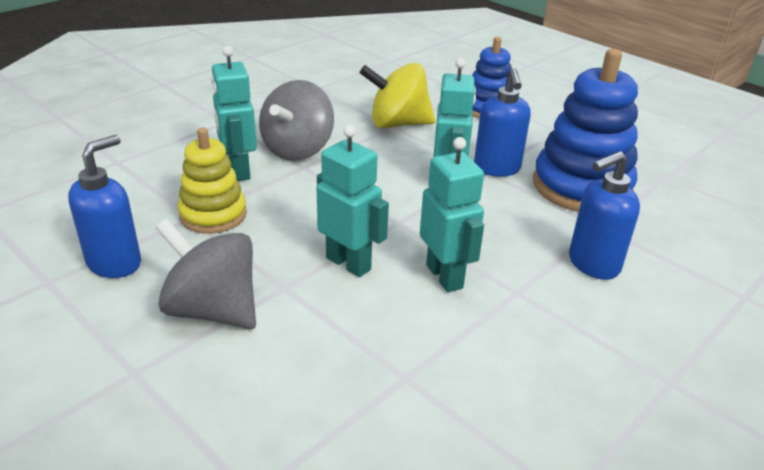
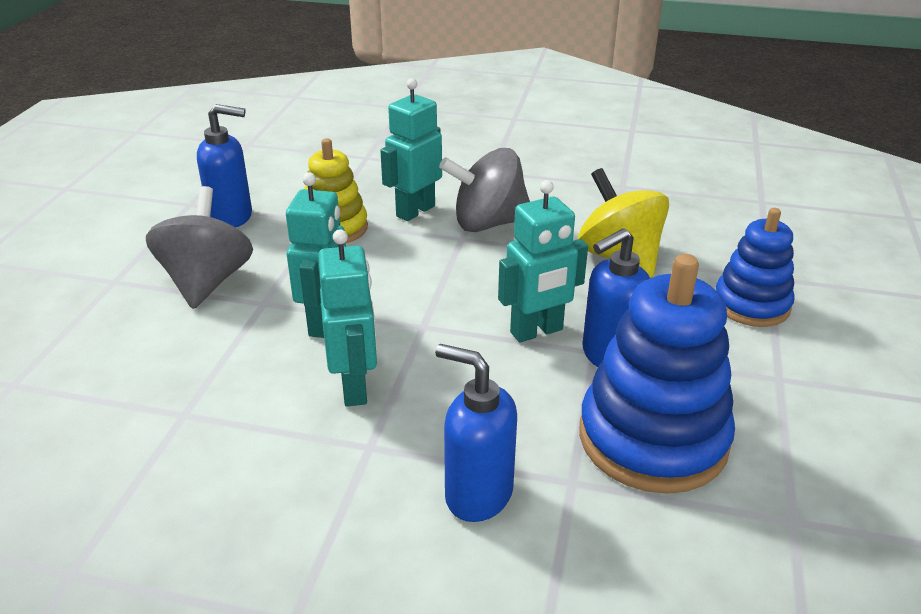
camera: 60 degrees right, 0 degrees up
(445, 276) = (355, 387): turquoise robot -> turquoise robot turned 45 degrees counterclockwise

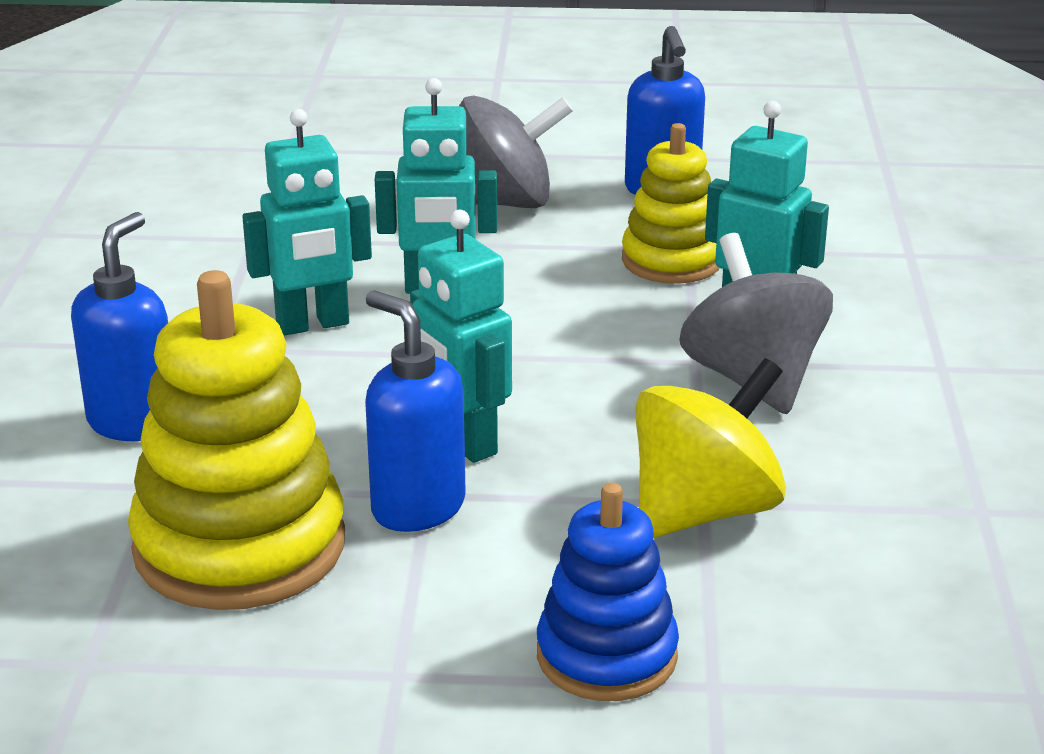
camera: 80 degrees right, 5 degrees down
(652, 438) = (240, 546): blue stacking toy -> yellow stacking toy

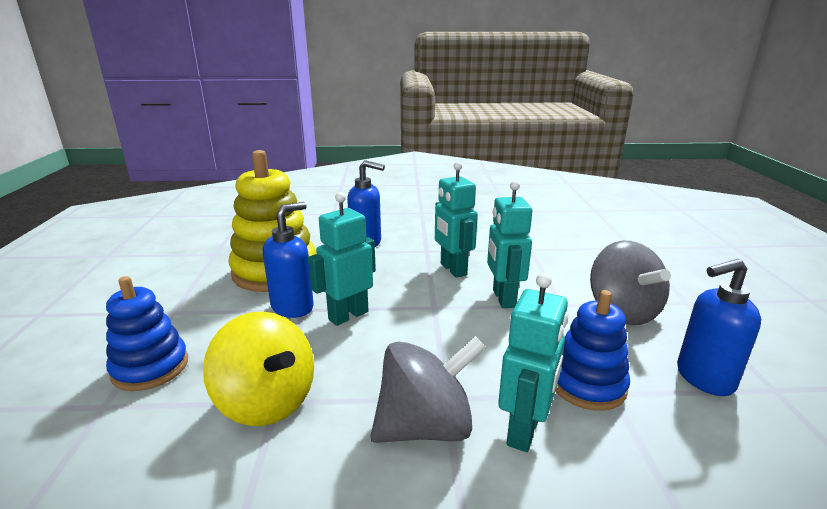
camera: 85 degrees right, 5 degrees down
(671, 260) = (587, 384): yellow stacking toy -> blue stacking toy

